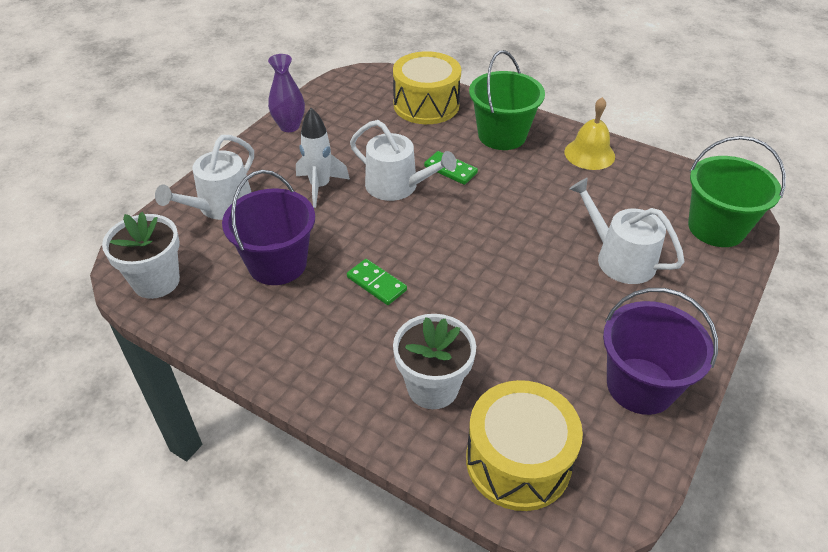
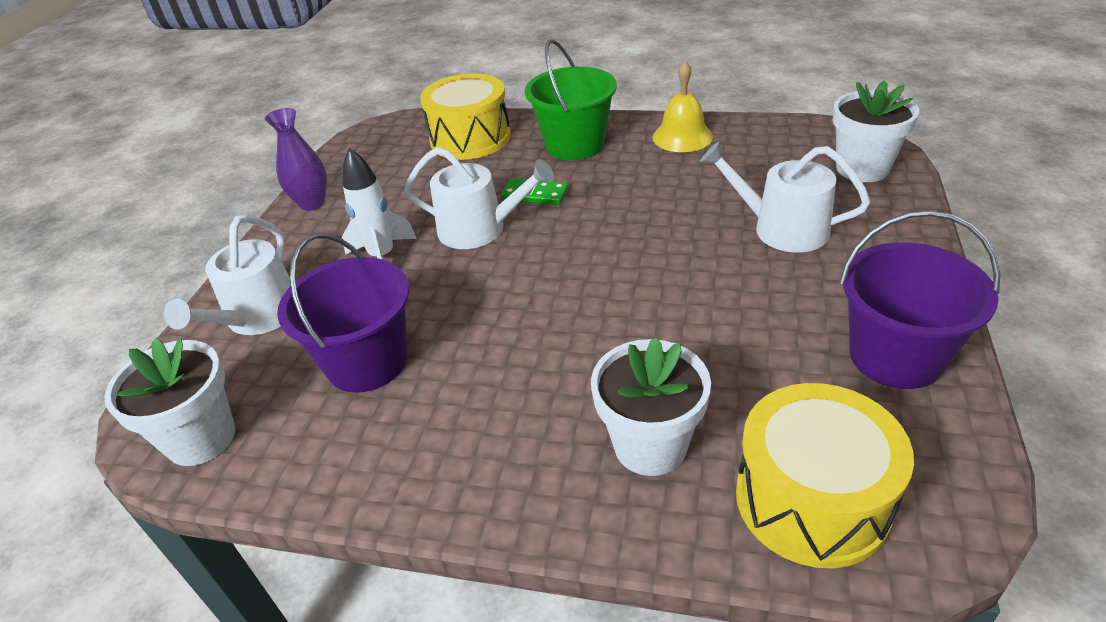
camera: 15 degrees left, 5 degrees down
(376, 283) = (510, 344): green domino -> none
(716, 228) = (862, 168): green bucket -> white flower pot

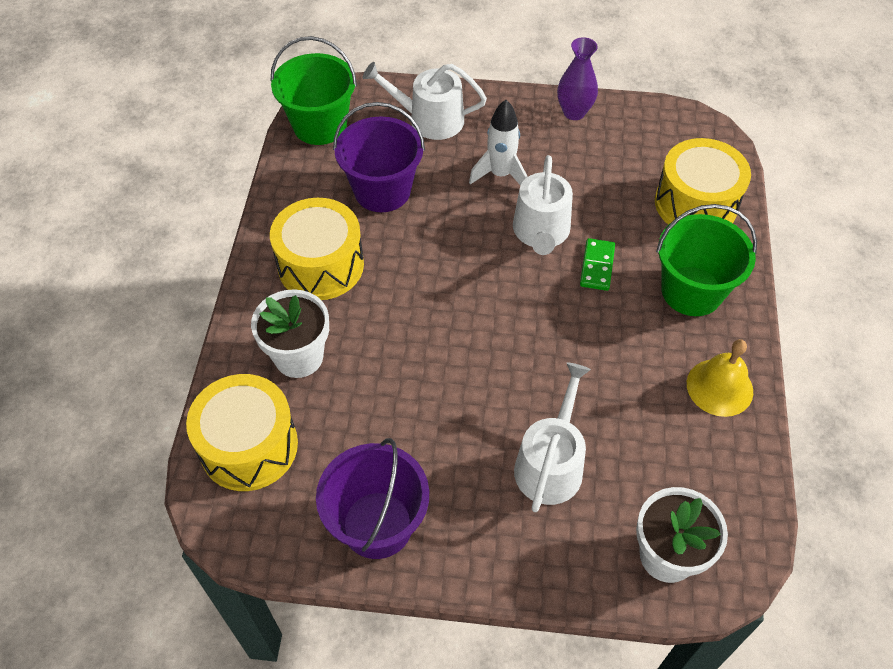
camera: 80 degrees right, 15 degrees up
(201, 438) = (320, 125): white flower pot -> green bucket
(485, 426) = (321, 265): none -> yellow drum

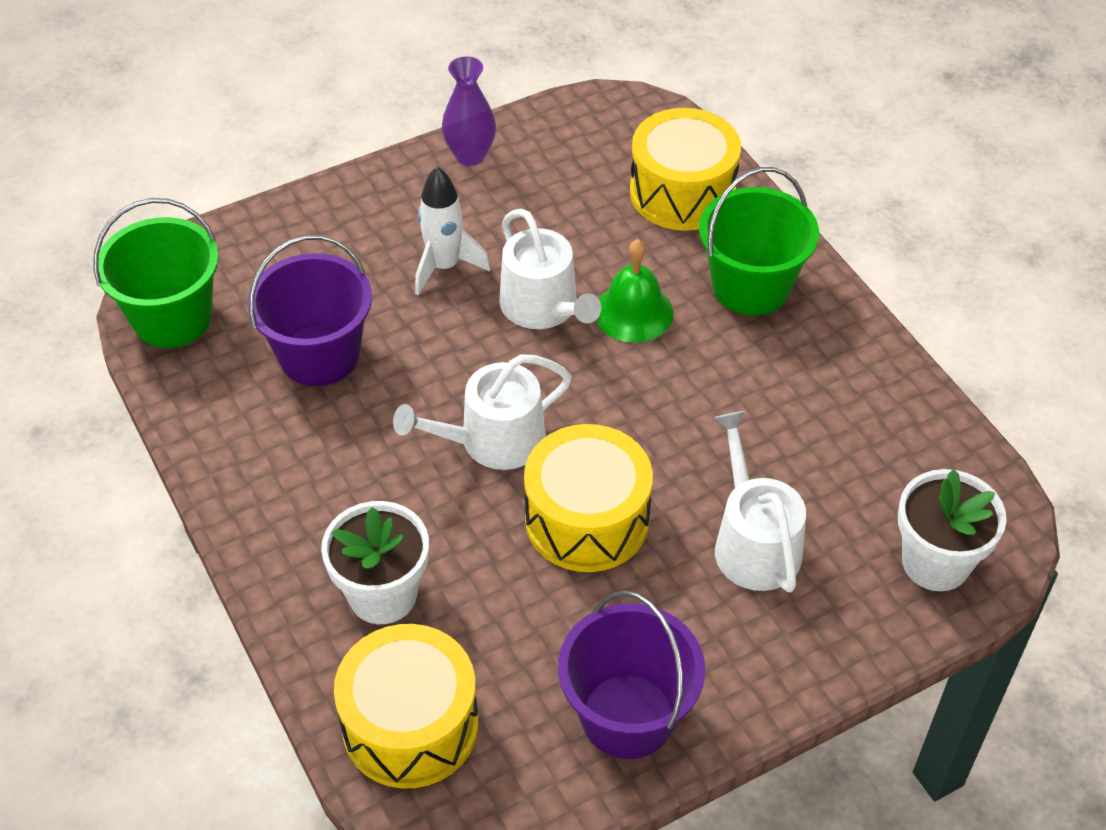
camera: 35 degrees left, 5 degrees down
(321, 265) = (318, 479): yellow drum -> yellow drum (587, 519)
(429, 119) = (305, 245): white watering can -> white watering can (492, 441)
(597, 266) = (633, 312): green domino -> green bell
(719, 387) = (854, 369): yellow bell -> none

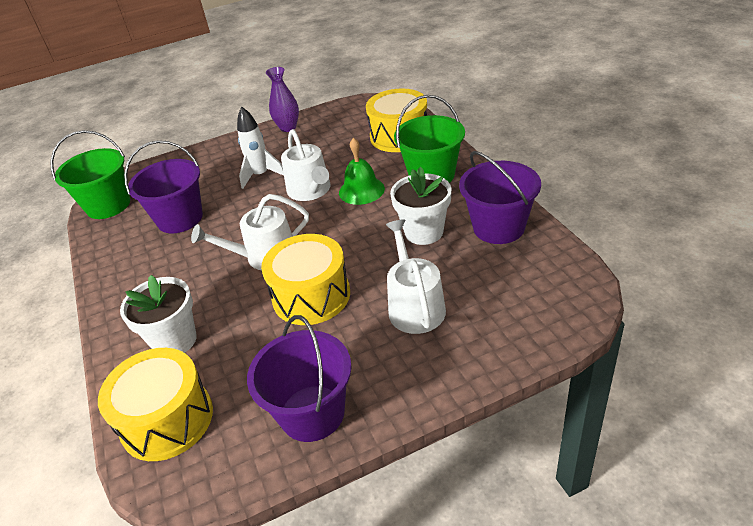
camera: 10 degrees right, 10 degrees down
(870, 402) = (498, 227): none -> purple bucket
(935, 562) = (536, 314): white flower pot -> white flower pot (424, 232)

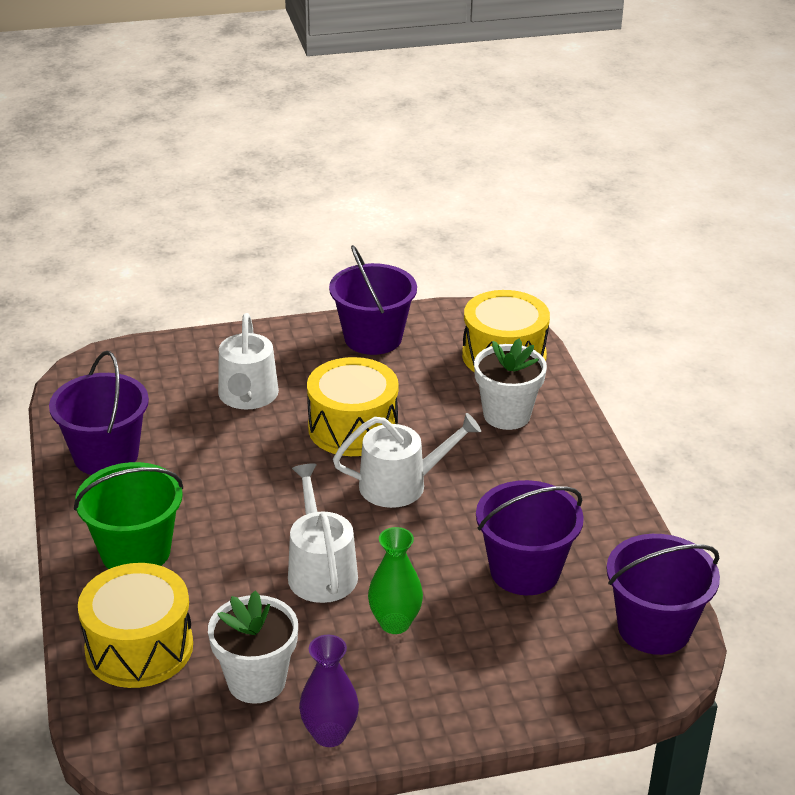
camera: 175 degrees left, 5 degrees down
(108, 205) = (654, 628): green bucket -> purple bucket
(261, 175) = (395, 623): white rocket -> green vase
(361, 190) = (246, 551): green bell -> none
(424, 232) = (195, 470): white flower pot -> white flower pot (256, 681)

